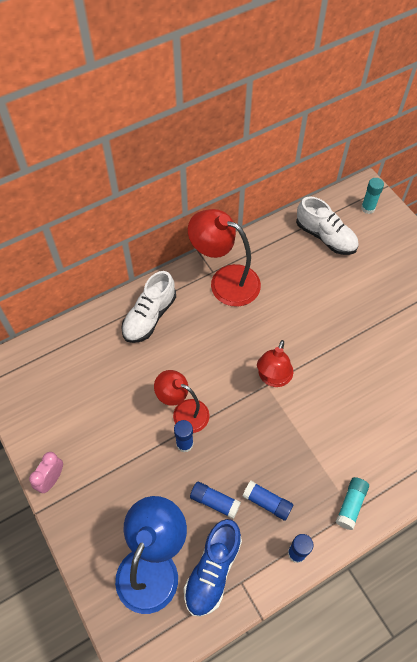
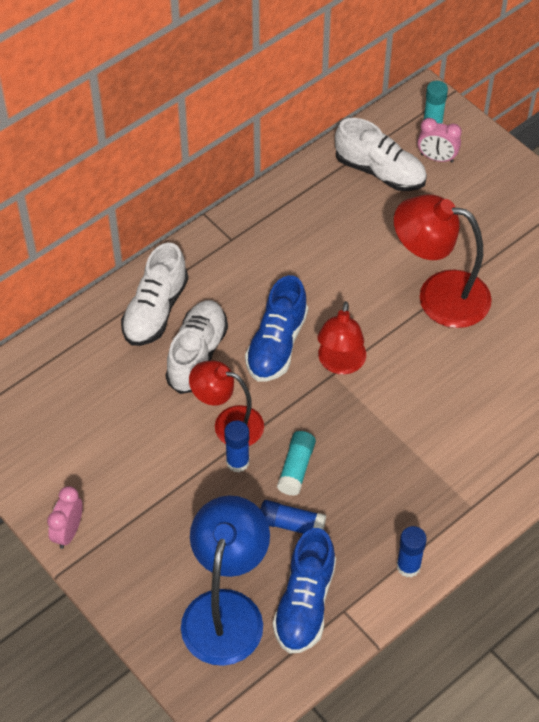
camera: 10 degrees left, 5 degrees down
(172, 355) = (197, 355): none -> white shoe
(225, 281) = (251, 249): red lamp -> red lamp (439, 295)
(230, 356) = (276, 344): none -> blue shoe
(267, 502) = (360, 514): blue glue stick -> none
(351, 505) = (468, 500): turquoise glue stick -> turquoise glue stick (296, 468)
(367, 233) = (437, 158): none -> pink clock

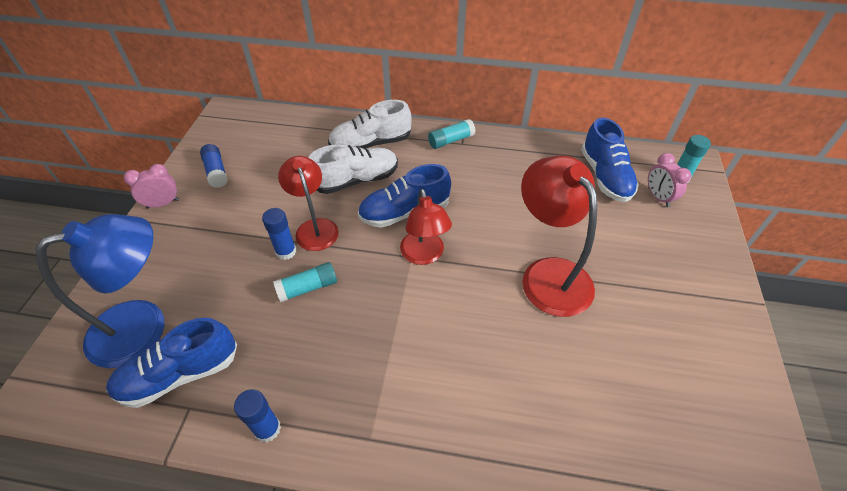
camera: 50 degrees right, 5 degrees down
(218, 244) = (451, 140): none -> turquoise glue stick
(291, 524) = (253, 317): blue glue stick -> blue glue stick (216, 172)
(340, 364) = (424, 255): red lamp -> red lamp turned 75 degrees counterclockwise
(380, 172) = (605, 176): white shoe -> blue shoe

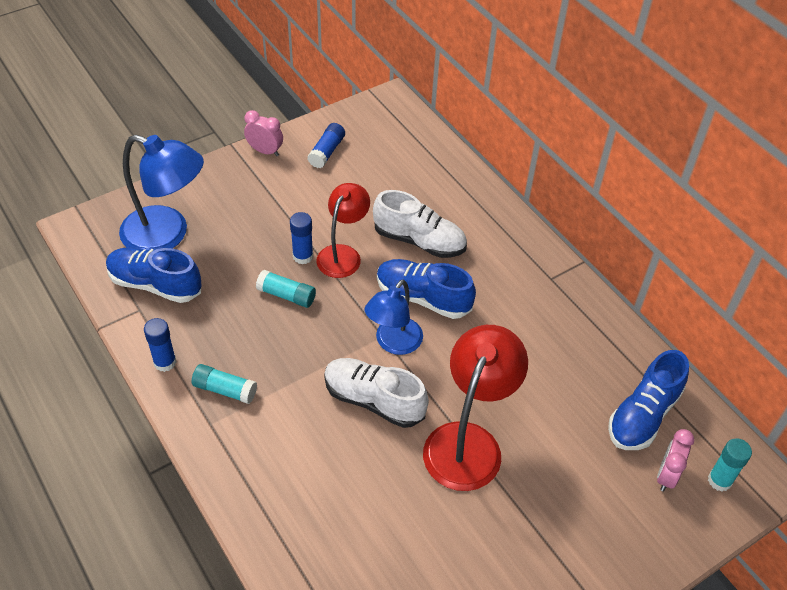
camera: 45 degrees right, 0 degrees up
(371, 144) = (471, 218): white shoe -> white shoe (373, 400)
(424, 255) = (393, 343): red lamp -> blue lamp
(451, 140) = (545, 268): turquoise glue stick -> turquoise glue stick (225, 390)

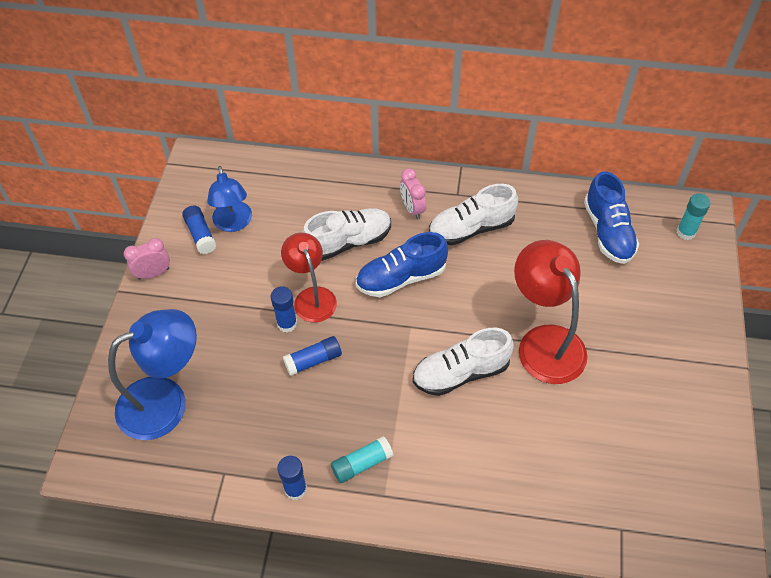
camera: 45 degrees left, 5 degrees up
(155, 284) = (209, 444): blue shoe -> none
(286, 295) = (313, 360): turquoise glue stick -> blue glue stick
(393, 343) = (423, 325): blue lamp -> blue lamp (234, 223)
(526, 311) = (471, 228): none -> white shoe
(666, 475) = (660, 255): pink clock -> pink clock (412, 209)

